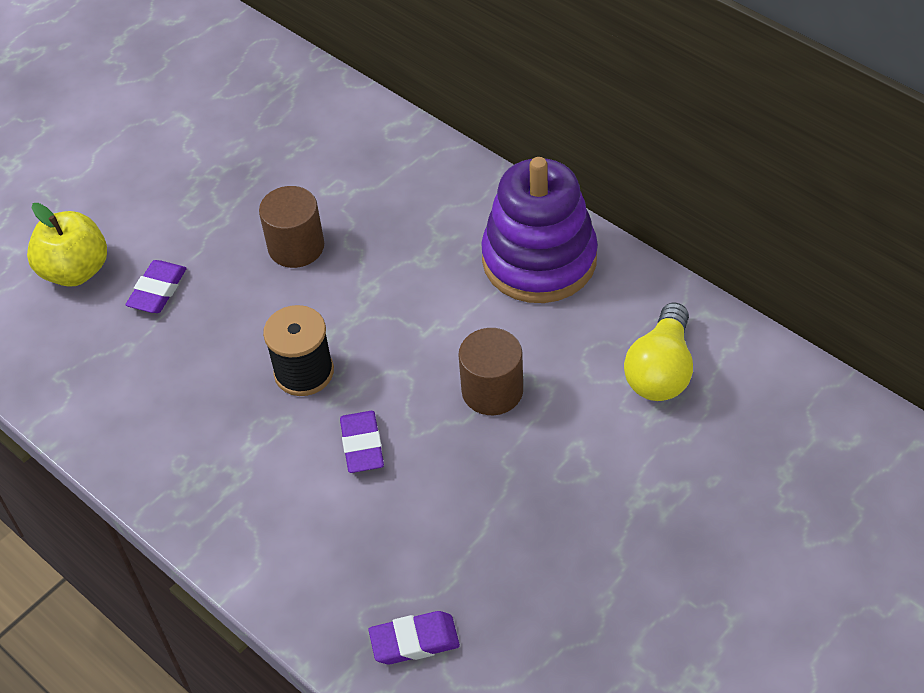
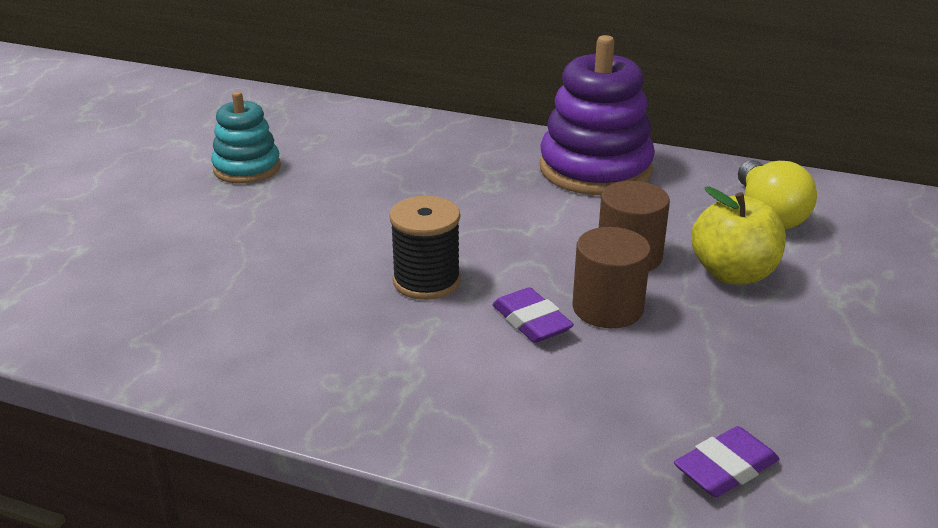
camera: 25 degrees left, 20 degrees down
(76, 270) = (116, 256): yellow apple -> yellow apple (733, 273)
(158, 290) = (222, 254): purple eraser -> none
(223, 175) = (247, 168): none -> turquoise stacking toy
(296, 247) = (354, 200): brown cylinder -> brown cylinder (607, 308)

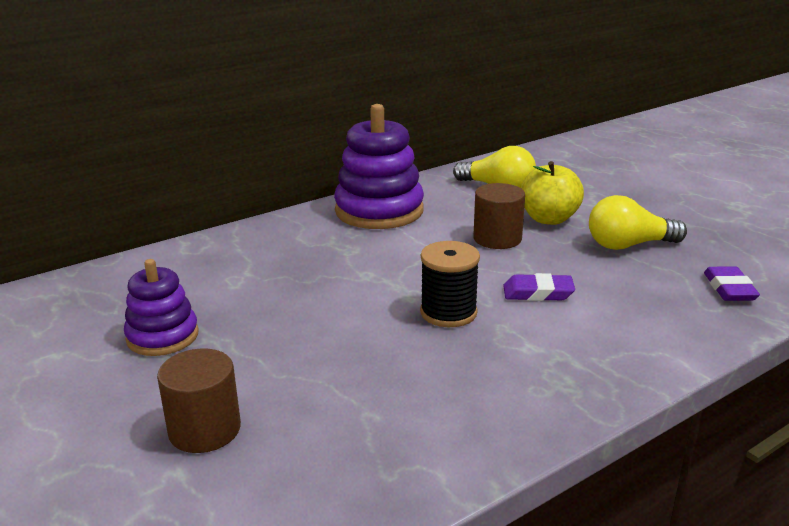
camera: 55 degrees left, 5 degrees down
(247, 168) = (162, 336): turquoise stacking toy -> purple stacking toy
(607, 308) = (547, 265): brown cylinder -> brown cylinder (204, 430)
(744, 352) = (629, 245): none -> yellow light bulb

